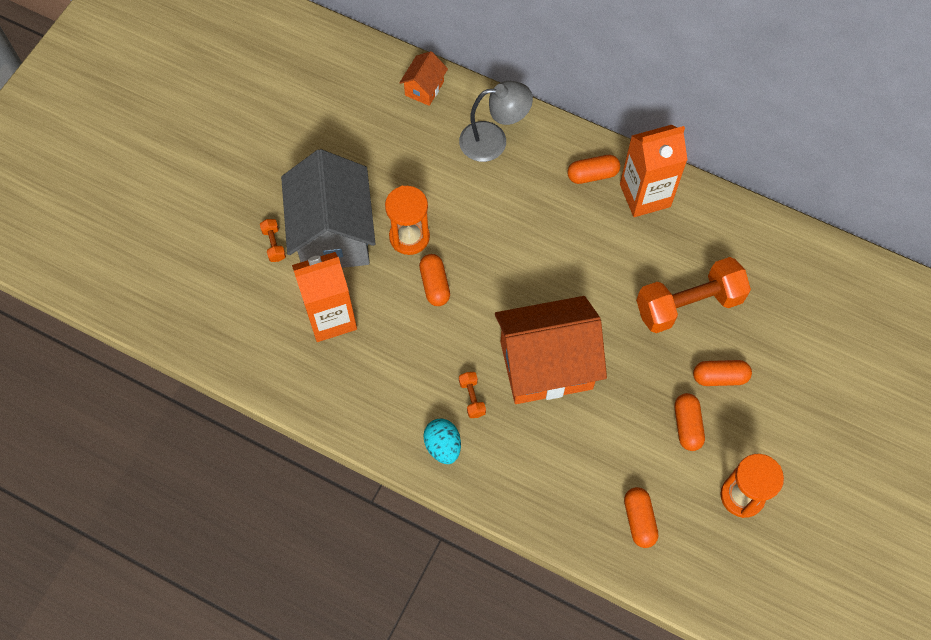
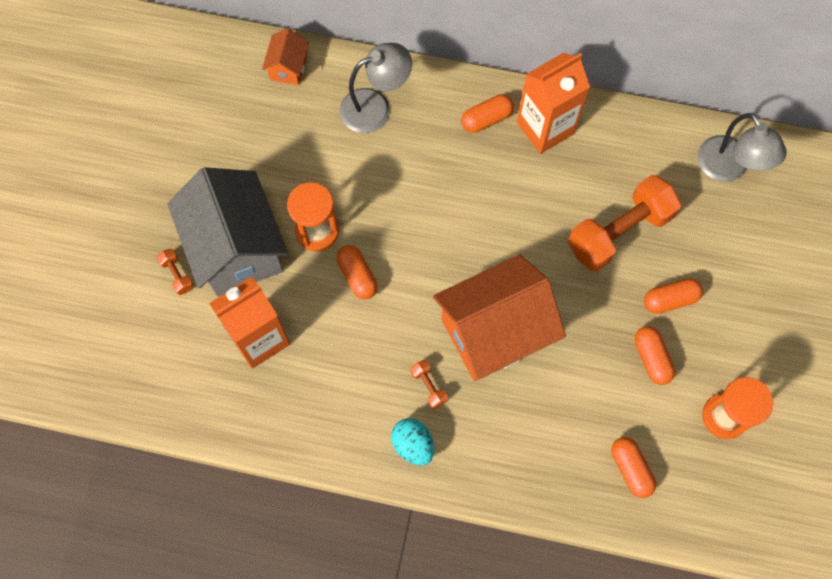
camera: 15 degrees left, 5 degrees up
(809, 272) = (728, 168): none -> grey lamp

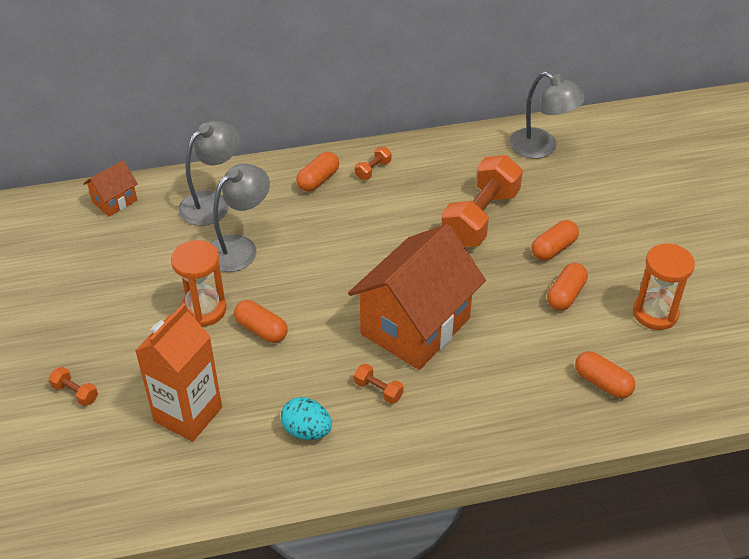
camera: 25 degrees left, 25 degrees down
(237, 248) = (129, 350): grey house -> none
(288, 68) = (114, 201): orange house -> orange house turned 60 degrees clockwise
(378, 172) = (239, 247): none -> grey lamp
(413, 445) = (390, 443): turquoise egg -> turquoise egg (307, 431)
(545, 128) = (373, 170): orange carton -> orange dumbbell
(651, 358) = (565, 295): orange capsule -> orange capsule turned 75 degrees clockwise

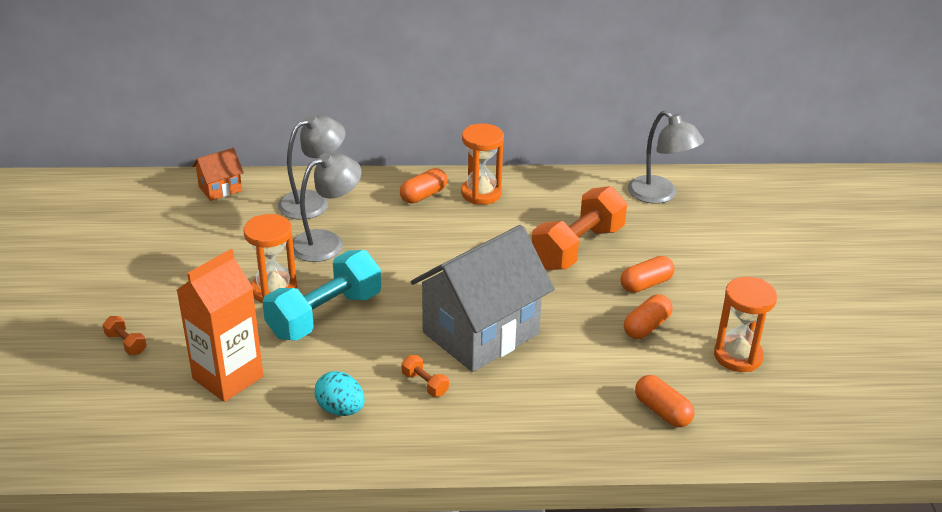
camera: 10 degrees right, 10 degrees down
(261, 330) = (325, 315): orange capsule -> turquoise dumbbell
(373, 170) = (481, 193): orange dumbbell -> orange hourglass
(415, 326) = (481, 333): orange house -> grey house

